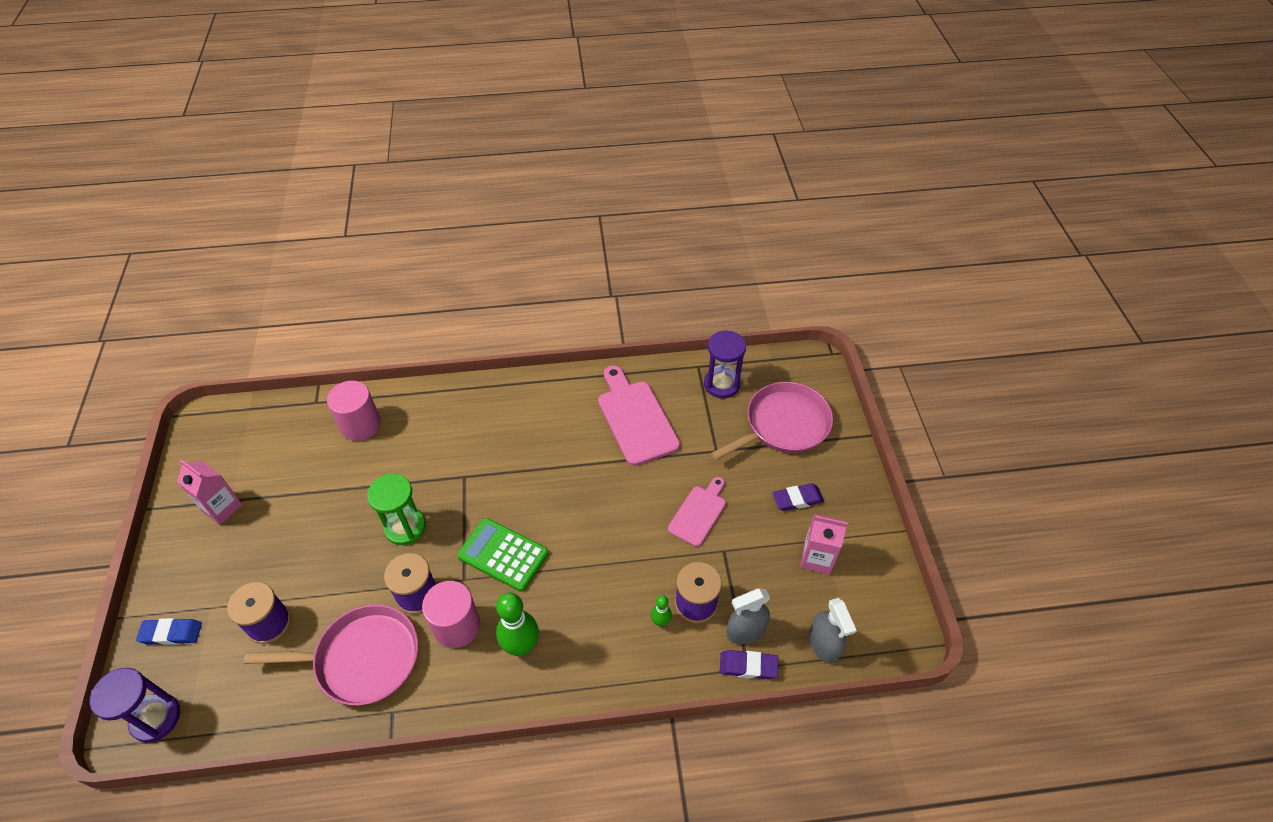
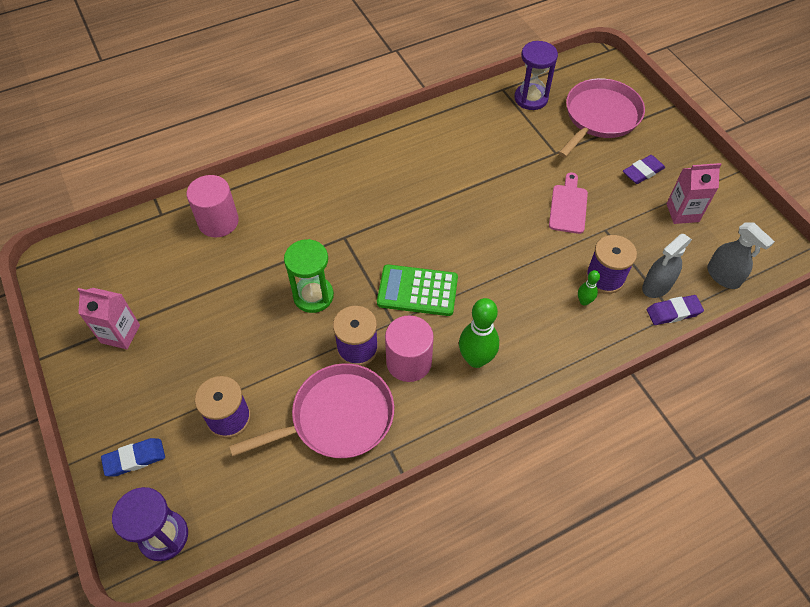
camera: 20 degrees left, 5 degrees up
(635, 418) = (472, 146): pink cutting board -> none

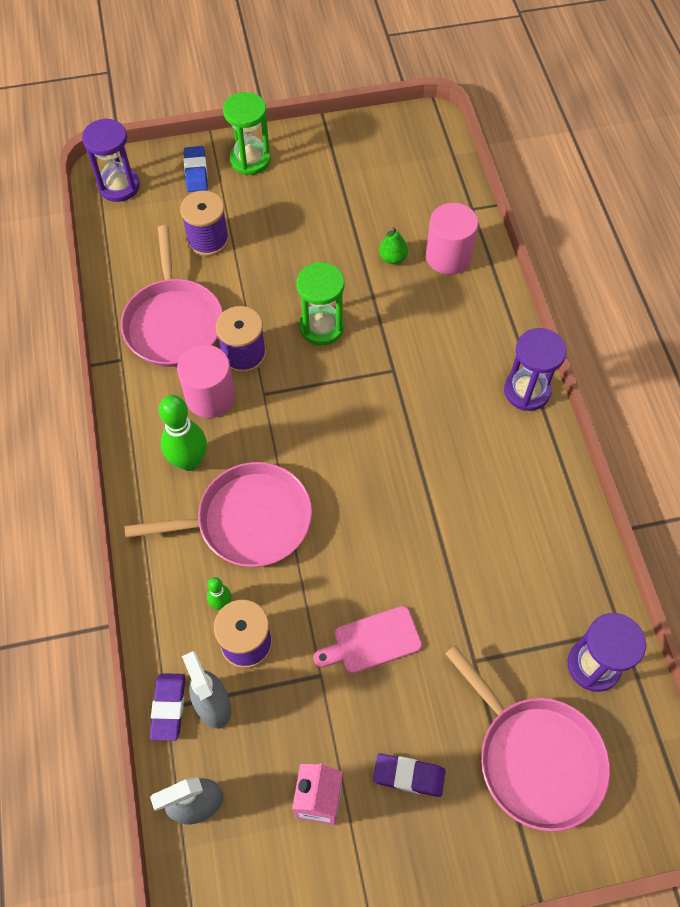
camera: 105 degrees right, 5 degrees up
(113, 409) = (250, 160): none -> green hourglass
(120, 334) = (329, 168): pink carton -> none
(226, 260) = (392, 258): none -> green pear
(340, 154) = (527, 391): none -> purple hourglass
(417, 291) = (295, 426): green calculator -> none
(512, 302) = (248, 521): none -> pink pan
(568, 206) = (372, 641): pink cutting board -> pink cutting board turned 135 degrees clockwise
(642, 172) = (409, 776): purple eraser -> purple eraser turned 60 degrees counterclockwise

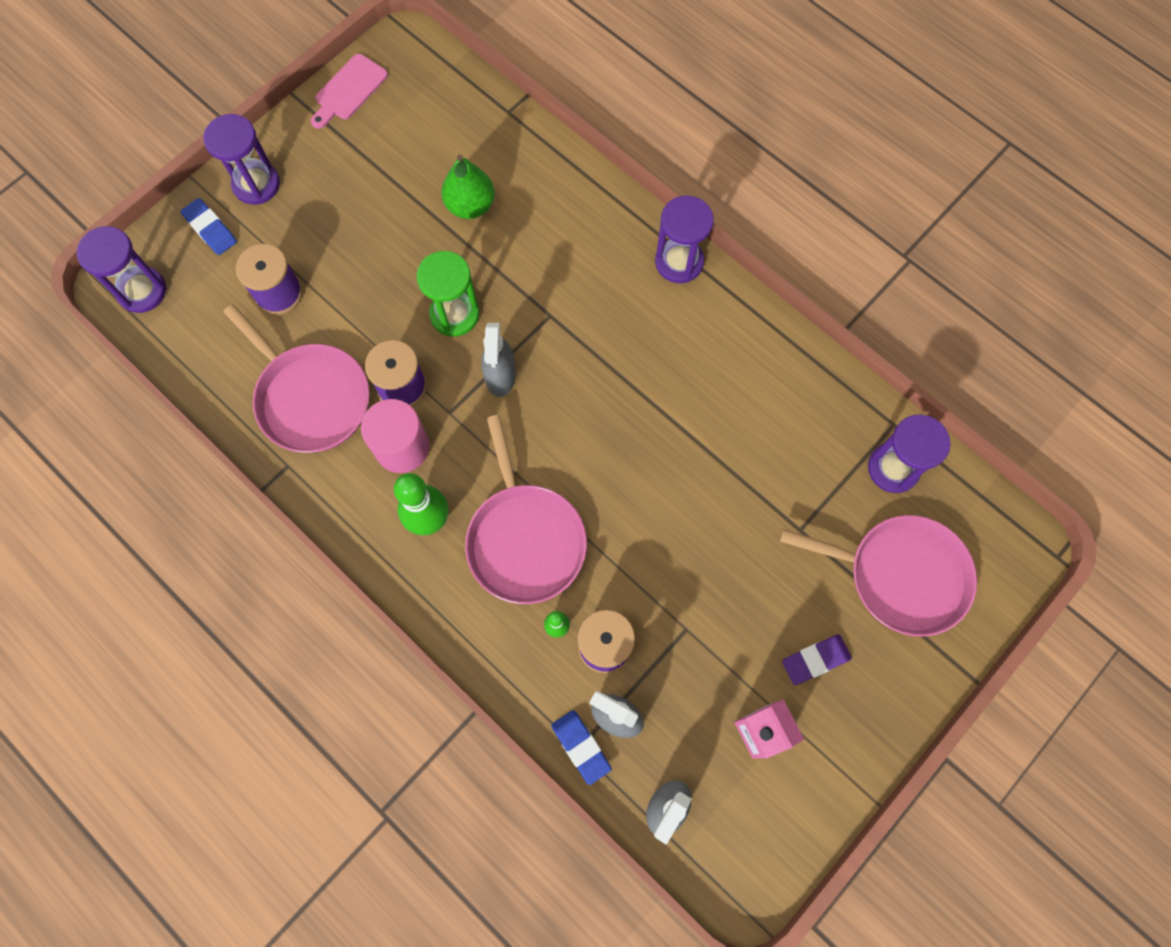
camera: 35 degrees left, 10 degrees up
(168, 707) = (581, 747): purple eraser -> blue eraser
(248, 521) = (524, 539): pink pan -> pink pan turned 120 degrees clockwise
(250, 160) = (256, 184): green hourglass -> purple hourglass
(321, 391) = (500, 376): none -> grey spray bottle
(372, 641) = (708, 570): pink cutting board -> pink cutting board (349, 90)
(392, 258) = (470, 205): green pear -> green pear, size x1.63
(448, 256) = (520, 173): pink cylinder -> none

